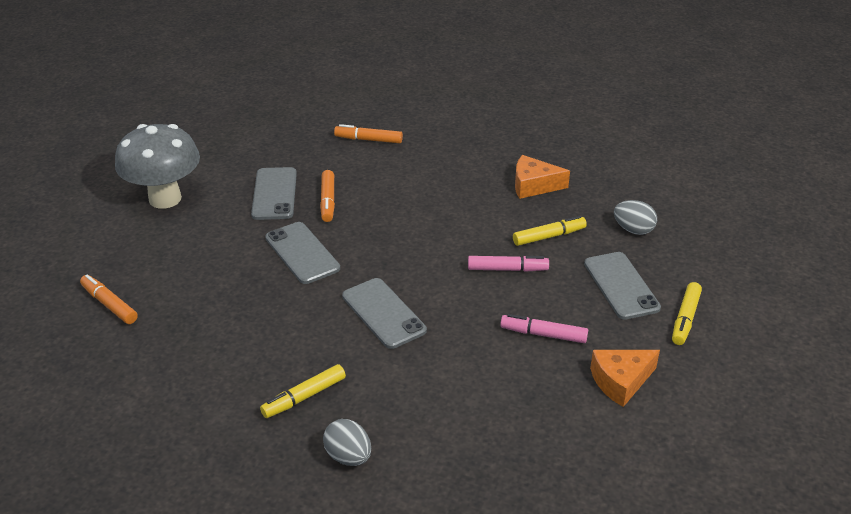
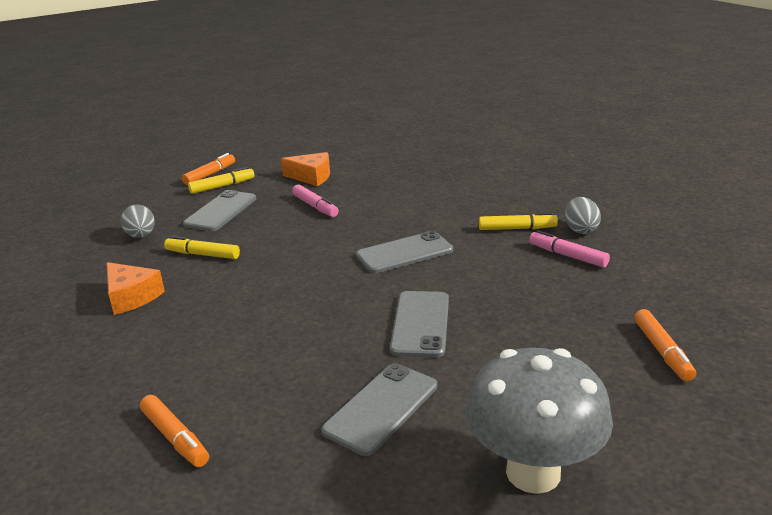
camera: 140 degrees left, 10 degrees down
(328, 201) = (332, 369): orange marker -> orange marker (210, 174)
(348, 456) = (513, 197): grey egg -> grey egg (580, 229)
(383, 313) = (404, 253): grey phone -> grey phone turned 60 degrees clockwise
(507, 269) = (272, 246): pink marker -> pink marker (567, 256)

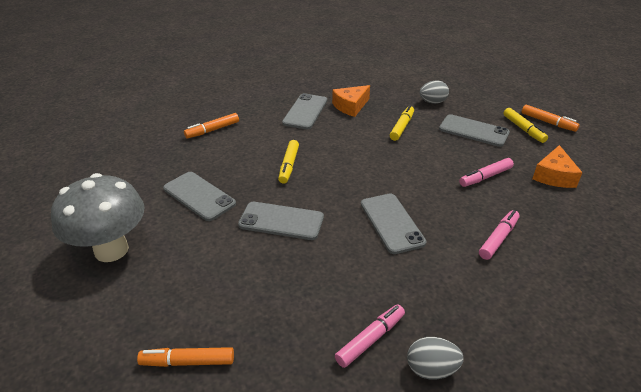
camera: 95 degrees right, 10 degrees up
(135, 338) = (305, 112): none -> grey phone
(413, 203) = (498, 239): none -> pink marker
(517, 228) = (436, 310): yellow marker -> yellow marker (289, 165)

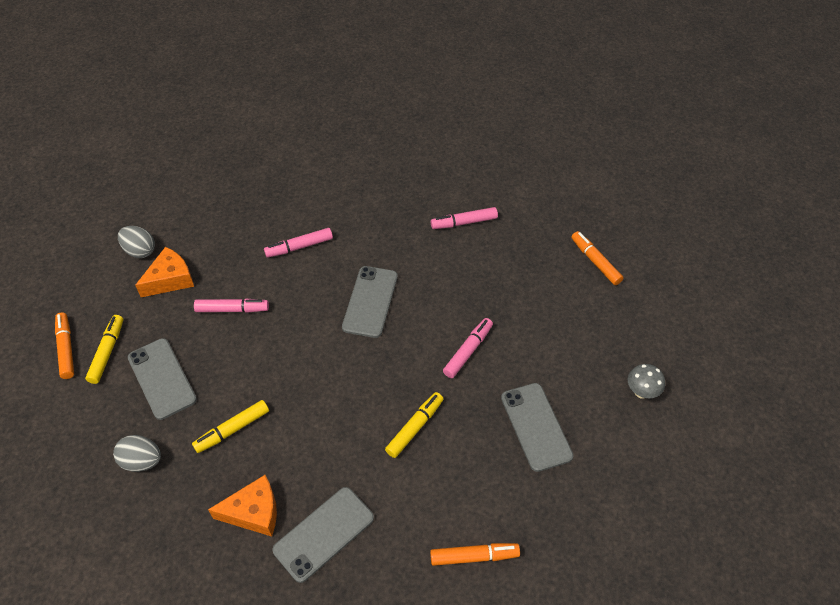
camera: 150 degrees left, 15 degrees up
(111, 250) = (641, 392): grey mushroom -> grey mushroom, size x0.42
(188, 362) = (595, 262): orange marker -> orange marker turned 150 degrees counterclockwise
(281, 221) = (468, 351): grey phone -> pink marker
(431, 369) = (440, 191): grey egg -> grey egg (140, 251)

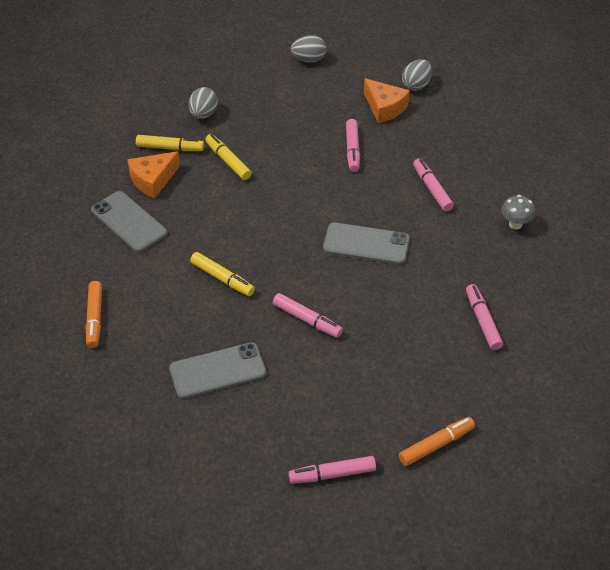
camera: 90 degrees right, 5 degrees down
(66, 349) = (309, 60): orange marker -> grey egg
(107, 352) = (305, 82): yellow marker -> yellow marker (170, 148)
(162, 378) = (279, 115): grey phone -> none
(254, 512) = (153, 180): orange cheese -> orange cheese turned 60 degrees clockwise
(636, 333) = (332, 474): none -> pink marker
(641, 392) = (254, 469): grey mushroom -> grey mushroom (515, 224)

